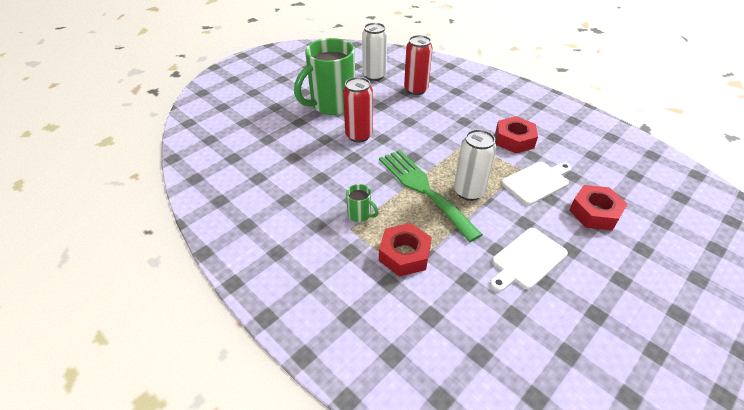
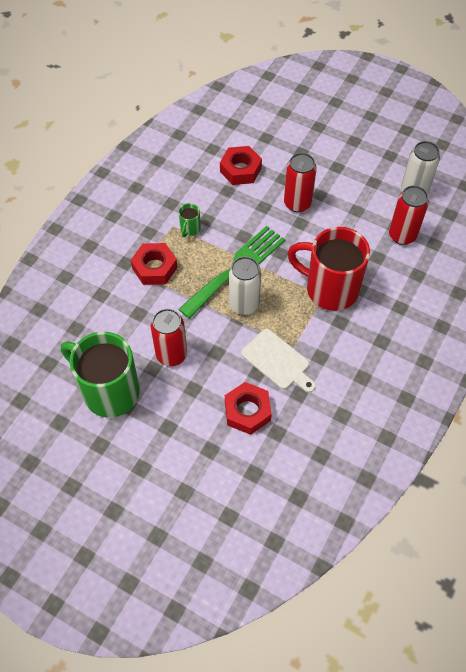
camera: 75 degrees right, 15 degrees up
(331, 104) = (340, 169): green mug -> green mug (109, 391)
(461, 136) = (330, 289): none -> red mug
(514, 140) = (341, 338): red nut -> red nut (240, 170)
(526, 260) = (171, 355): white cutting board -> red can

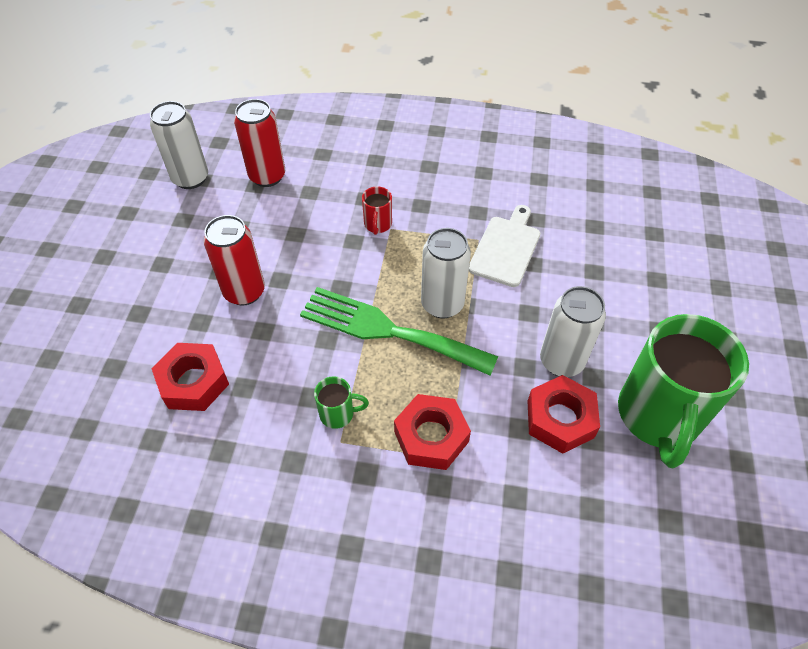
camera: 110 degrees left, 5 degrees down
(171, 355) = (561, 361): red can -> white can
(247, 411) = (587, 258): red nut -> red nut (560, 419)
(330, 289) = (377, 224): red mug -> red mug, size x0.41

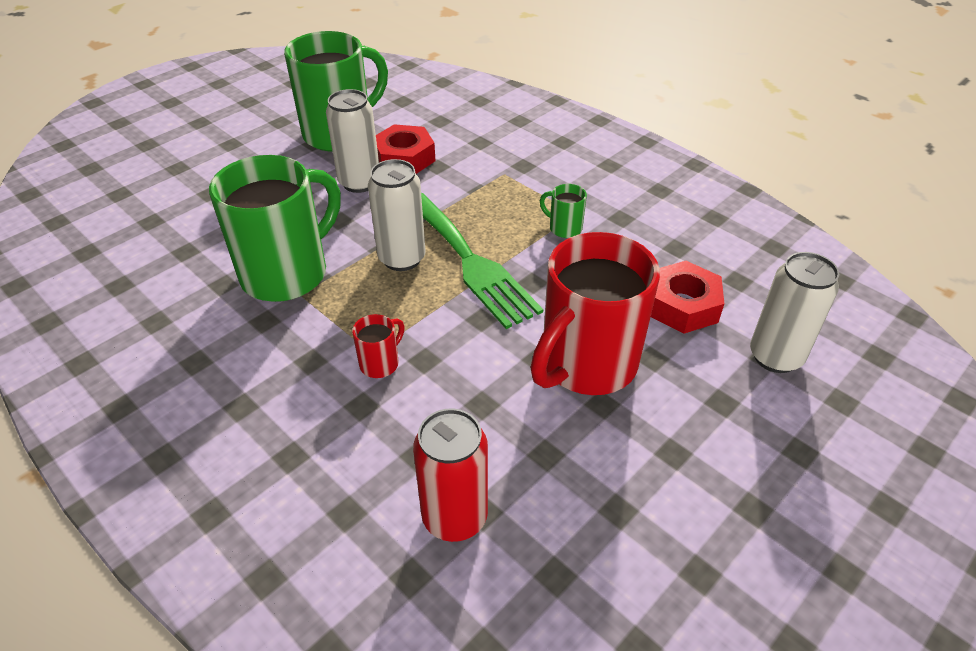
camera: 145 degrees left, 10 degrees down
(190, 178) = (572, 586): white can -> white can (775, 356)
(244, 292) = (586, 365): red can -> red mug
(431, 437) = (504, 187): red nut -> none
(506, 248) = (287, 273): white cutting board -> green mug

